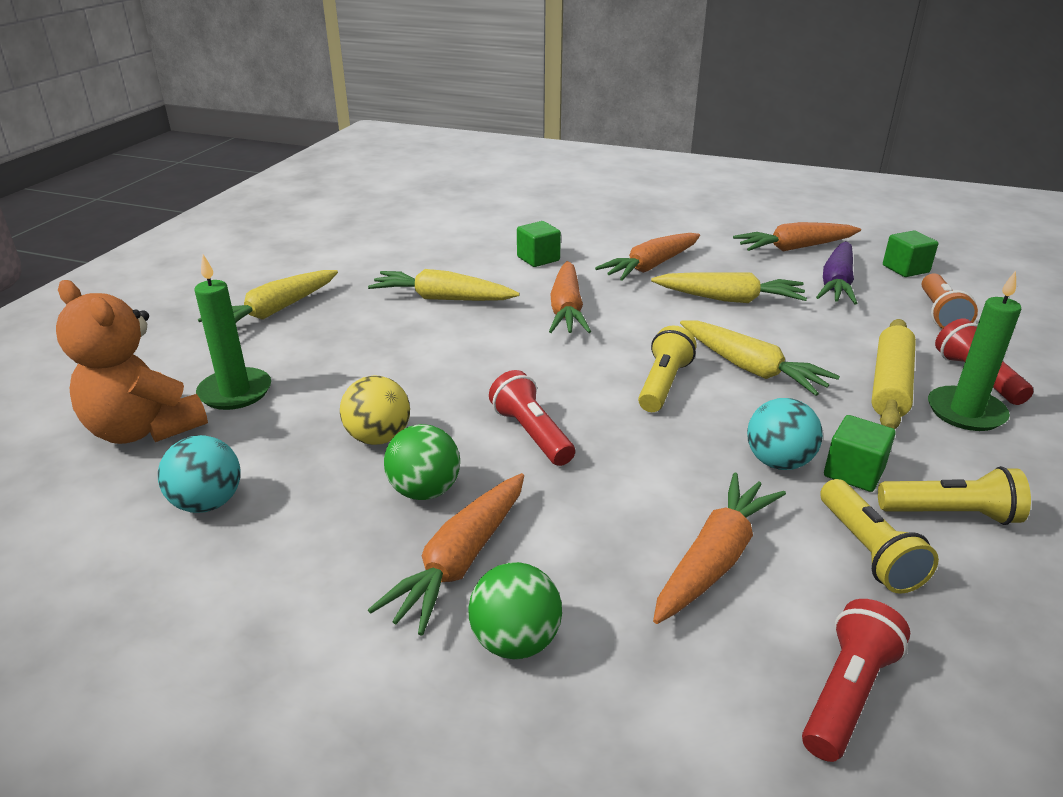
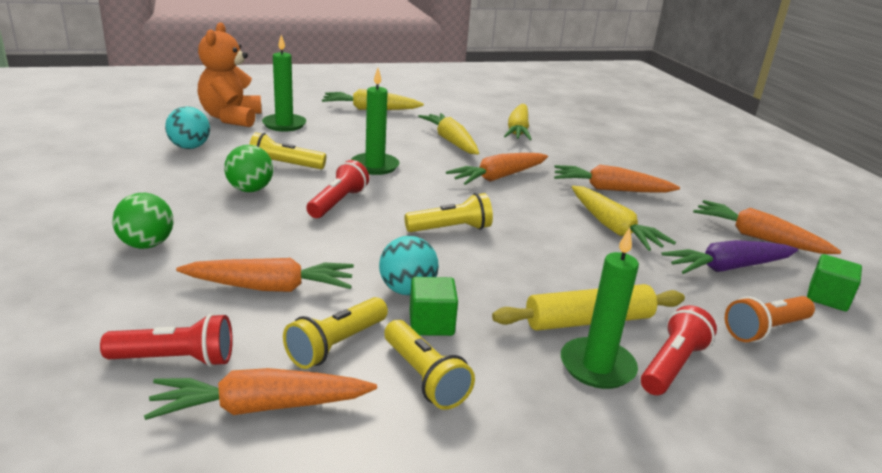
camera: 50 degrees right, 5 degrees down
(378, 438) = (284, 166): yellow ball -> yellow flashlight
(455, 372) = (374, 166): none -> green candle
(460, 561) = (199, 214): orange carrot -> orange carrot (261, 407)
(538, 259) = (551, 153): green cube -> none
(750, 368) = (520, 256): yellow carrot -> yellow carrot (518, 130)

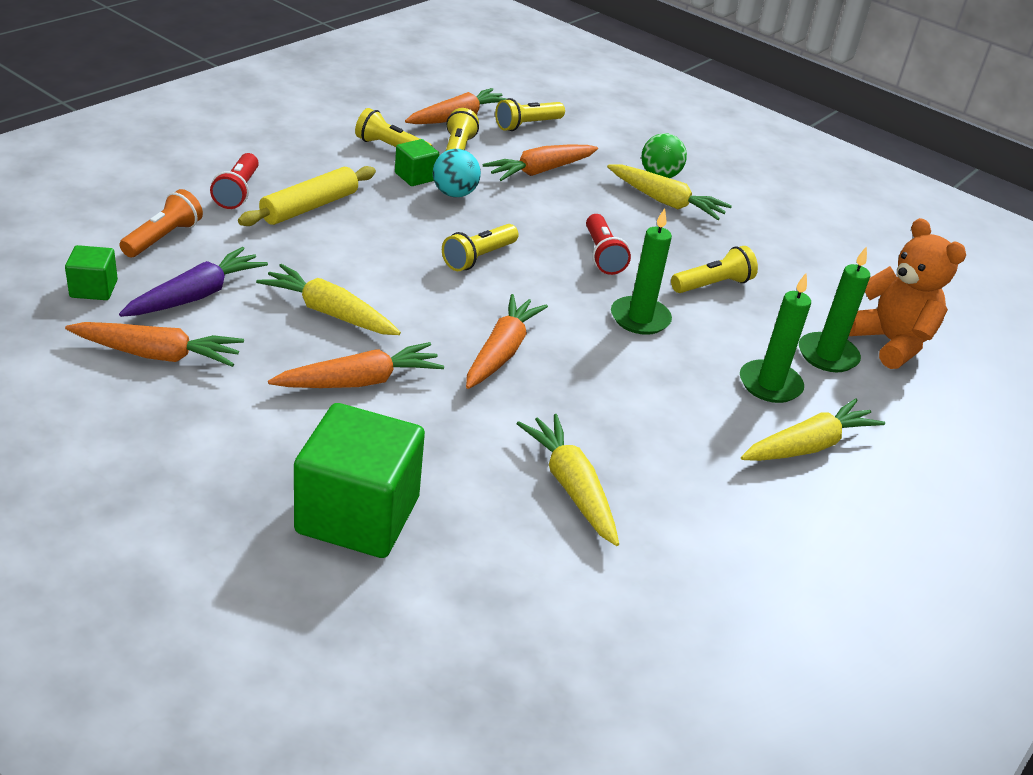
camera: 145 degrees right, 10 degrees up
(175, 359) = (527, 125): red flashlight -> yellow flashlight
(190, 147) = (825, 278): turquoise ball -> none
(250, 190) = (687, 244): green ball -> none
(451, 141) = (623, 407): yellow carrot -> yellow carrot (665, 201)
(597, 366) = (290, 179): green candle -> green candle (770, 384)
(639, 150) = (358, 515): none -> green cube

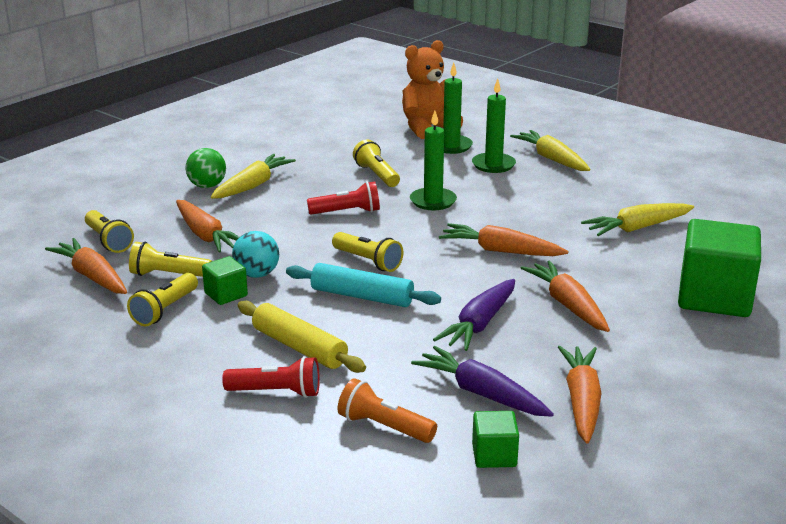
camera: 85 degrees left, 10 degrees down
(329, 313) = (480, 324): yellow carrot -> purple carrot
(401, 247) = (362, 296): none -> turquoise rolling pin

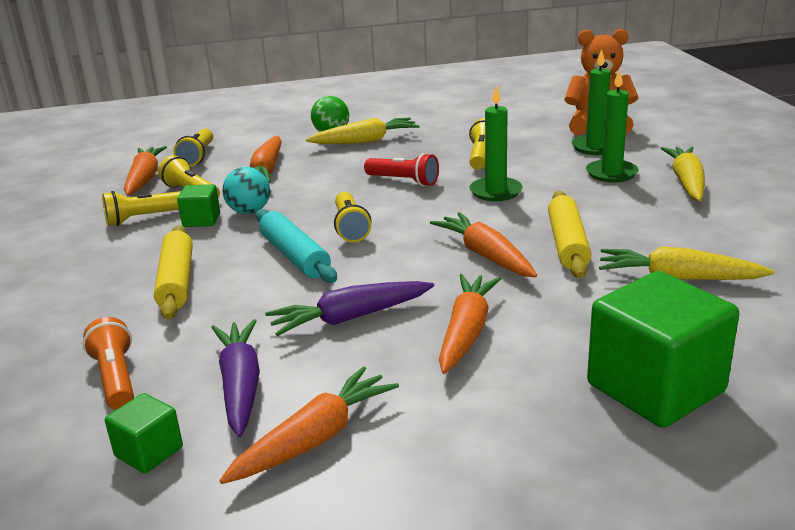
camera: 40 degrees right, 0 degrees up
(276, 392) = (99, 312): red flashlight -> none
(541, 226) = (567, 244): none -> yellow rolling pin

